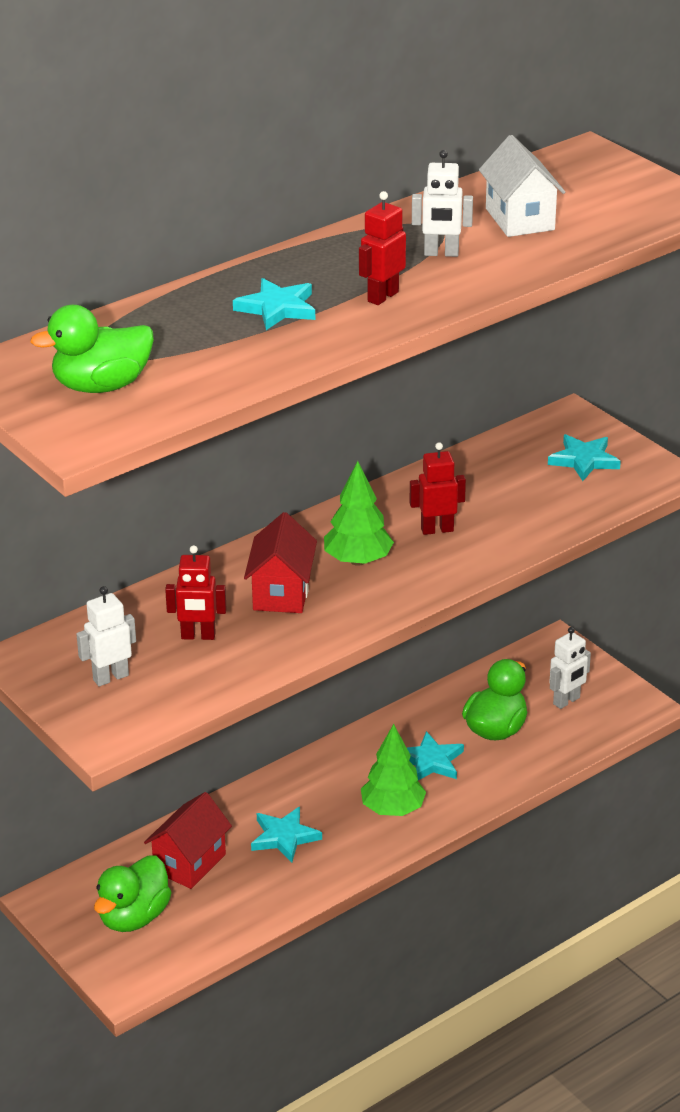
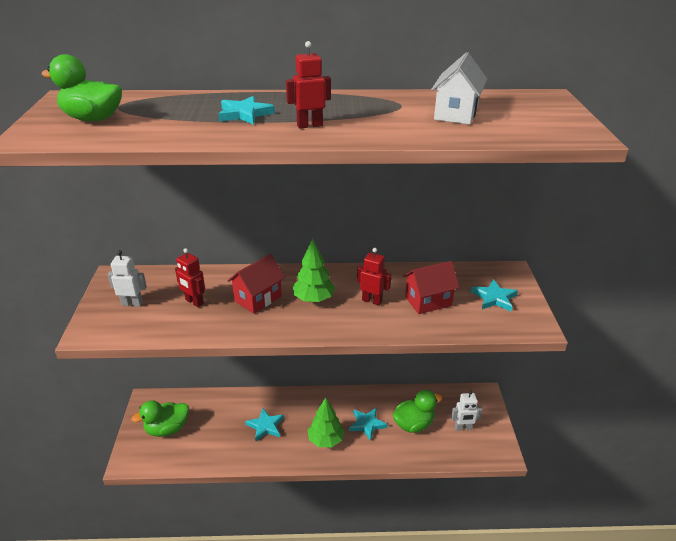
camera: 35 degrees right, 0 degrees up
(190, 863) = (215, 416): red house -> red house (428, 301)
(441, 253) = (380, 116): white robot -> none

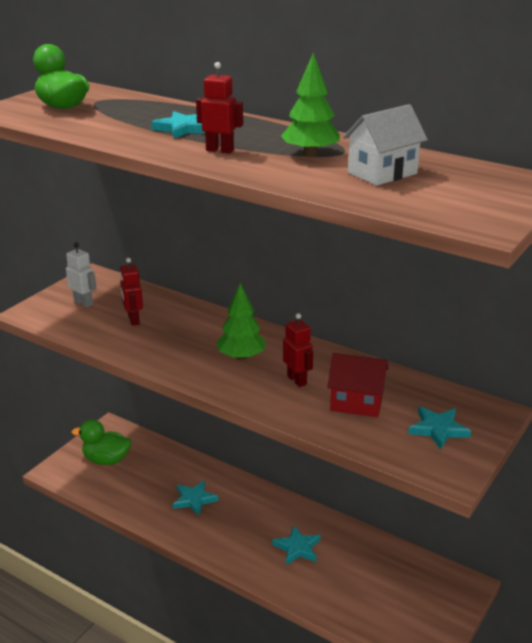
camera: 35 degrees right, 5 degrees down
(258, 298) = (190, 337): red house -> none
(325, 440) = (240, 541): green tree -> green tree (310, 154)
(413, 424) = (349, 573): green duck -> none
(463, 428) = (404, 606): white robot -> none

